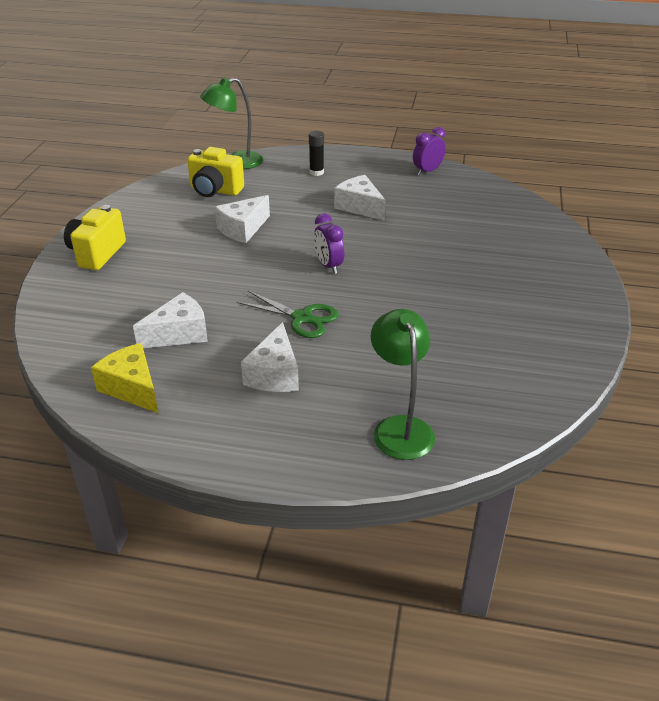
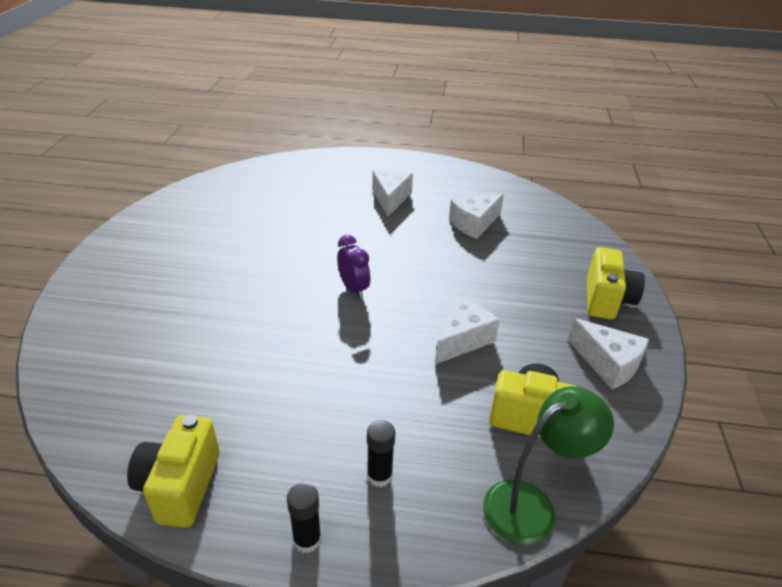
camera: 175 degrees right, 0 degrees up
(132, 388) = (487, 190): yellow cheese -> none
(302, 318) = (375, 237): green scissors -> none
(355, 156) = (307, 539): none -> black glue stick
(359, 207) = (311, 385): white cheese -> white cheese (608, 364)
(400, 428) = (305, 172): green lamp -> none
(427, 171) = (180, 486): purple clock -> yellow camera

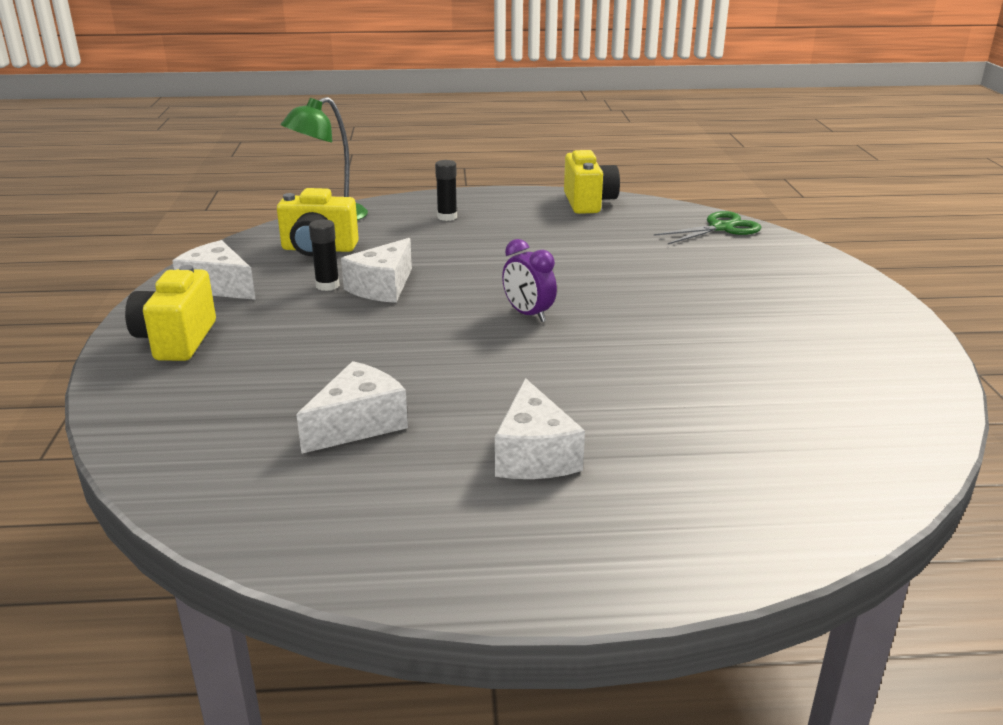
camera: 170 degrees right, 10 degrees down
(86, 389) = (721, 228): none -> green scissors
(307, 539) = (487, 196): black glue stick -> black glue stick (327, 285)

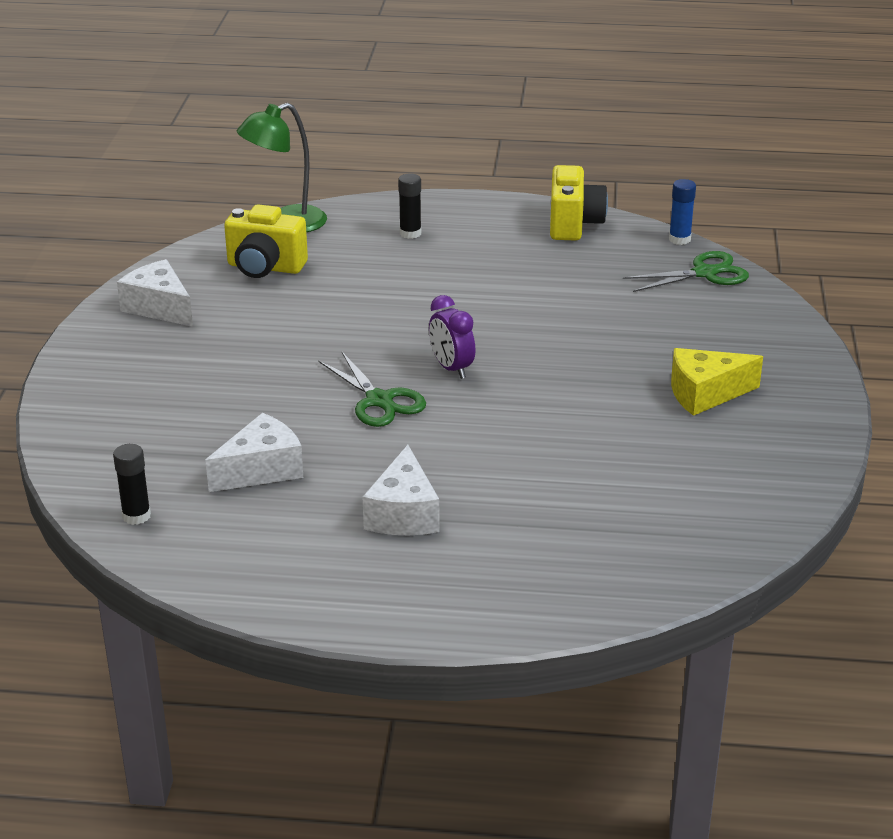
camera: 10 degrees right, 5 degrees up
(176, 340) = (115, 368): yellow camera -> none
(327, 285) = (265, 315): black glue stick -> black glue stick (136, 516)
(382, 287) = (318, 322): white cheese -> none
(466, 348) = (379, 401): none -> green scissors
(684, 207) = (679, 239): none -> blue glue stick
(782, 316) = (705, 394): none -> yellow cheese

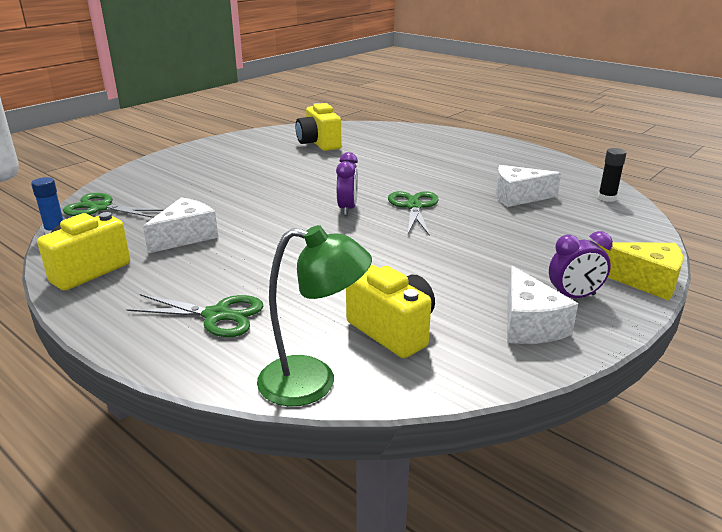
camera: 145 degrees left, 5 degrees down
(130, 345) = (574, 297): none -> purple clock
(403, 514) = (457, 165): white cheese -> white cheese (186, 236)
(410, 233) = (217, 315): black glue stick -> green scissors
(675, 482) = (319, 144): none -> yellow camera
(705, 394) = (240, 162): yellow cheese -> yellow cheese (644, 281)

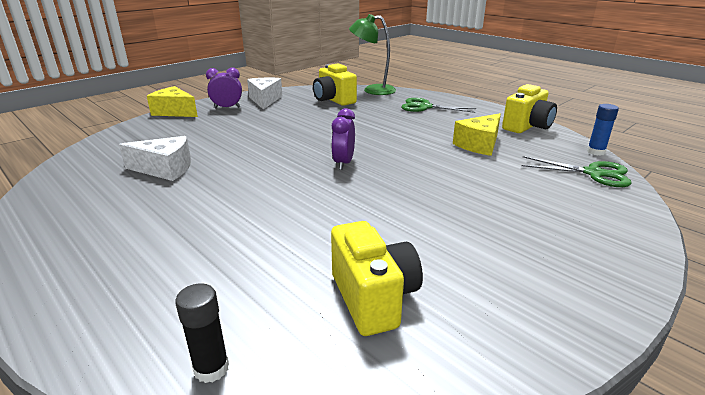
camera: 175 degrees left, 0 degrees up
(186, 236) = (479, 145): white cheese -> yellow cheese
(414, 206) = (279, 163): green scissors -> none
(607, 198) = (80, 165): black glue stick -> black glue stick (211, 368)

